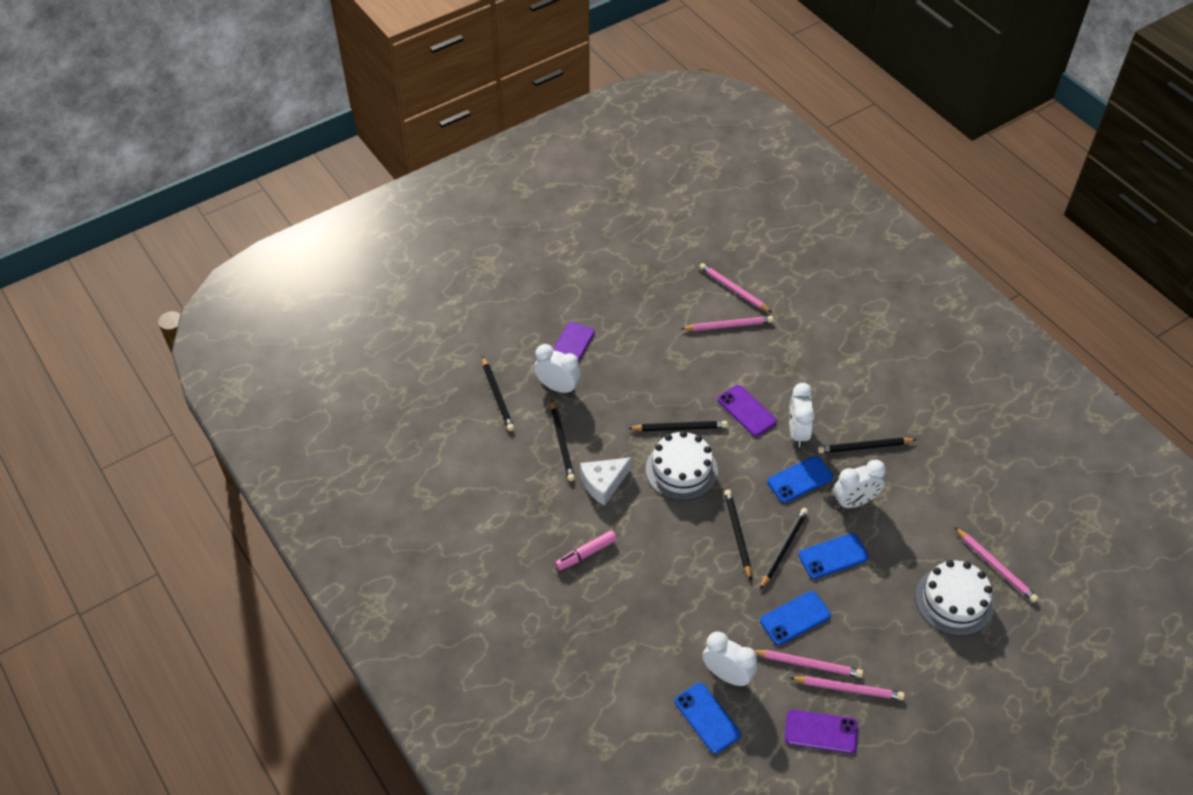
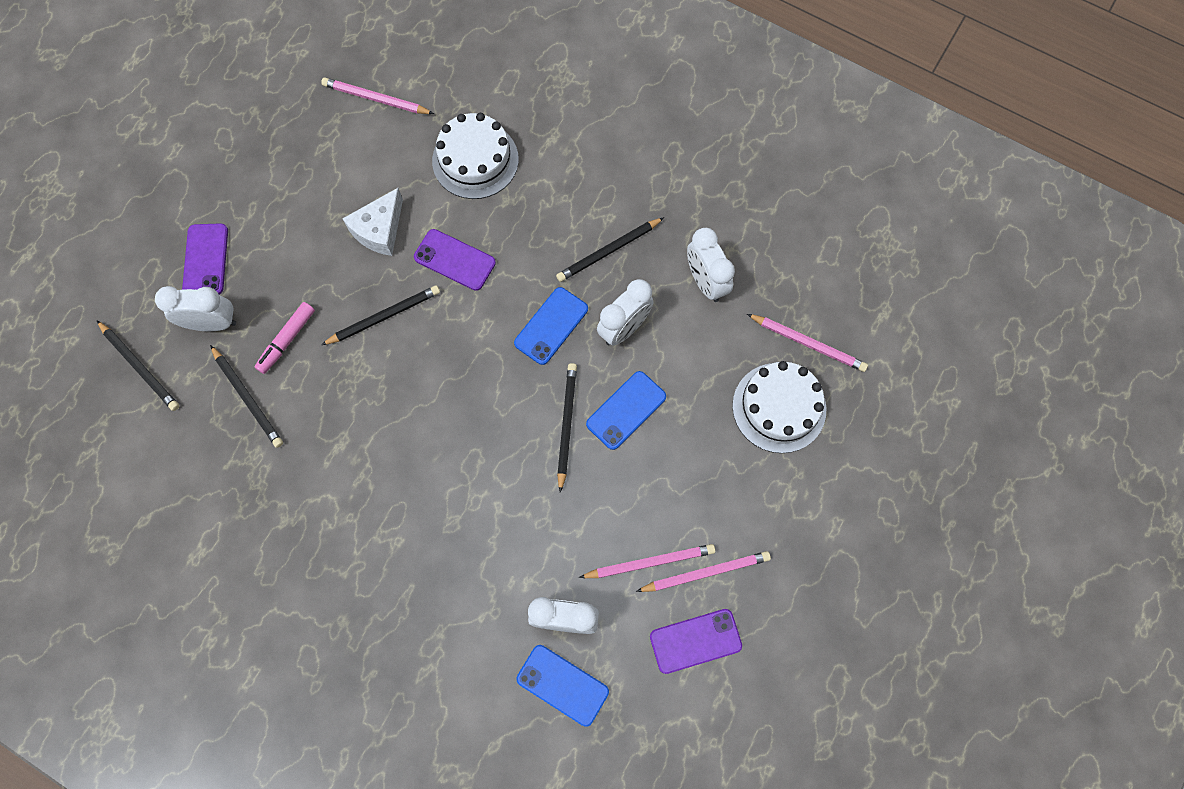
camera: 25 degrees left, 20 degrees up
(586, 553) = (337, 536): pink marker -> pink marker (287, 340)
(603, 483) = (321, 432): white cheese -> white cheese (379, 230)
(681, 470) = (408, 373): white cake -> white cake (475, 160)
(728, 326) = (389, 152): pink pencil -> none
(738, 534) = (507, 430): black pencil -> none
(795, 618) = (613, 510): blue phone -> none
(797, 432) = (525, 264): white clock -> white clock (705, 282)

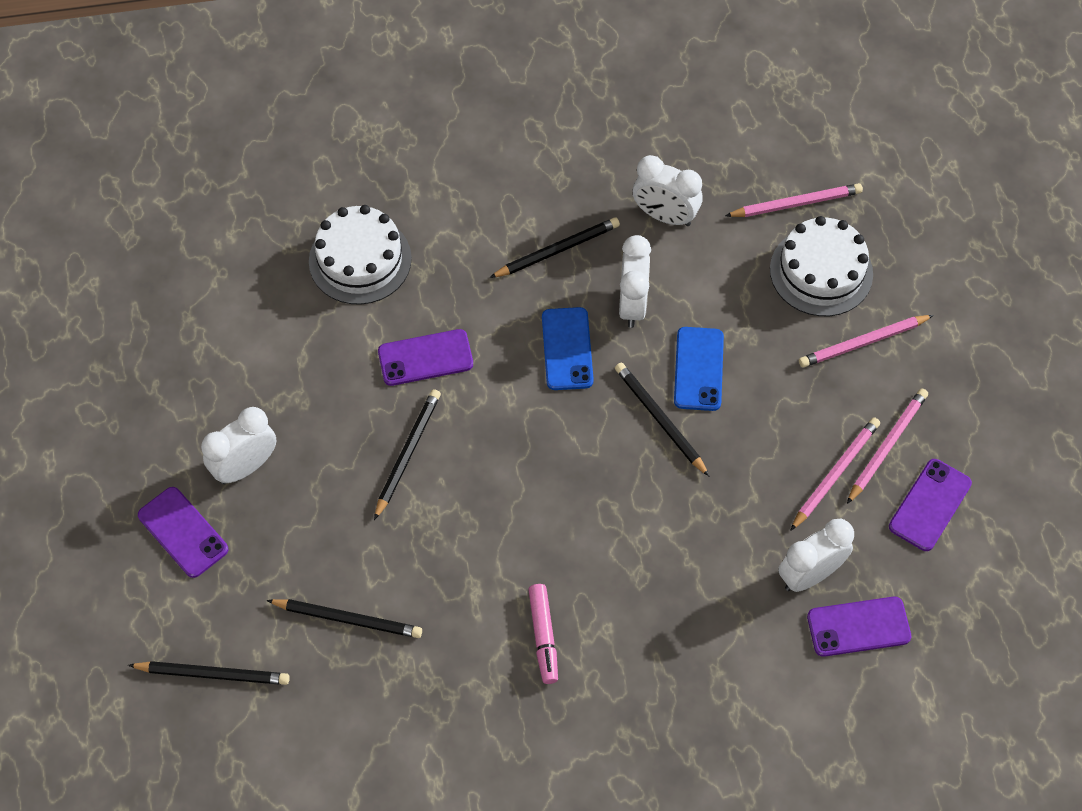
camera: 40 degrees left, 10 degrees down
(212, 323) = (246, 582): white clock -> white clock (245, 467)
(287, 340) = (335, 542): pink marker -> pink marker (543, 636)
(376, 99) = (210, 272): pink pencil -> pink pencil (863, 342)
(379, 230) = (329, 383): white cheese -> none
(562, 685) = (858, 627): blue phone -> purple phone
(609, 251) = (557, 250): black pencil -> black pencil turned 135 degrees counterclockwise

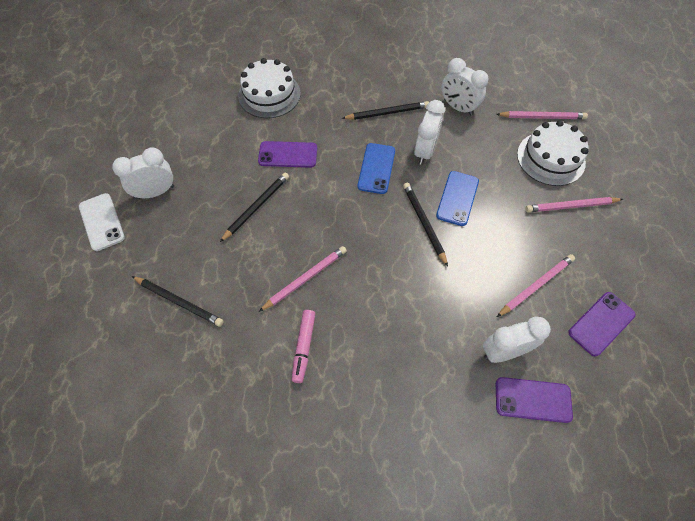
camera: 15 degrees right, 0 degrees up
(183, 532) = (101, 222): purple phone -> white phone
(212, 674) = (78, 316): black pencil -> none
(887, 446) = (576, 276): pink pencil -> pink pencil (305, 279)

